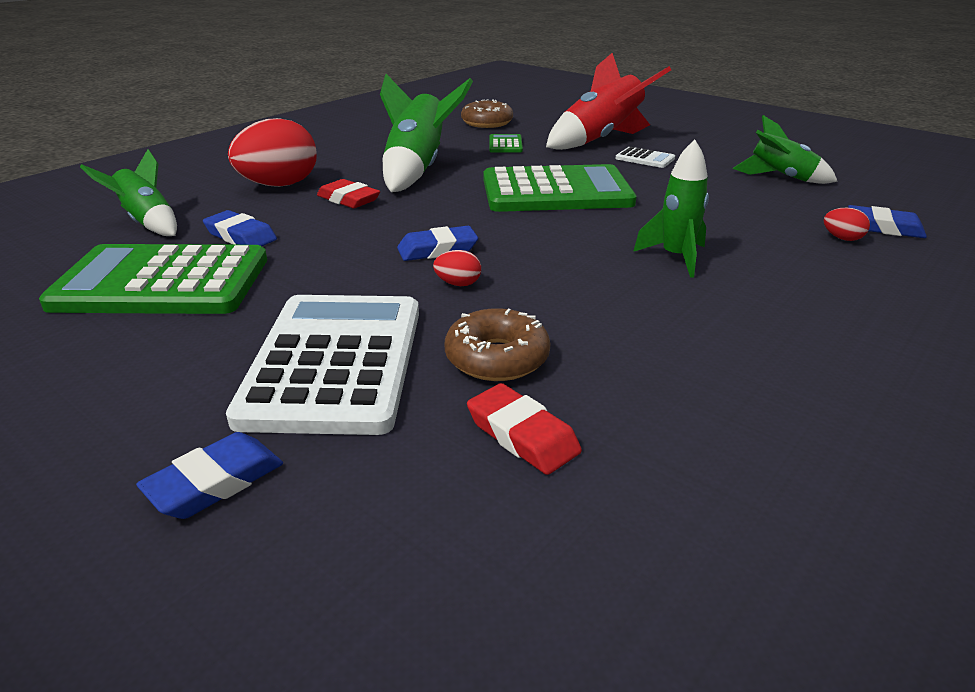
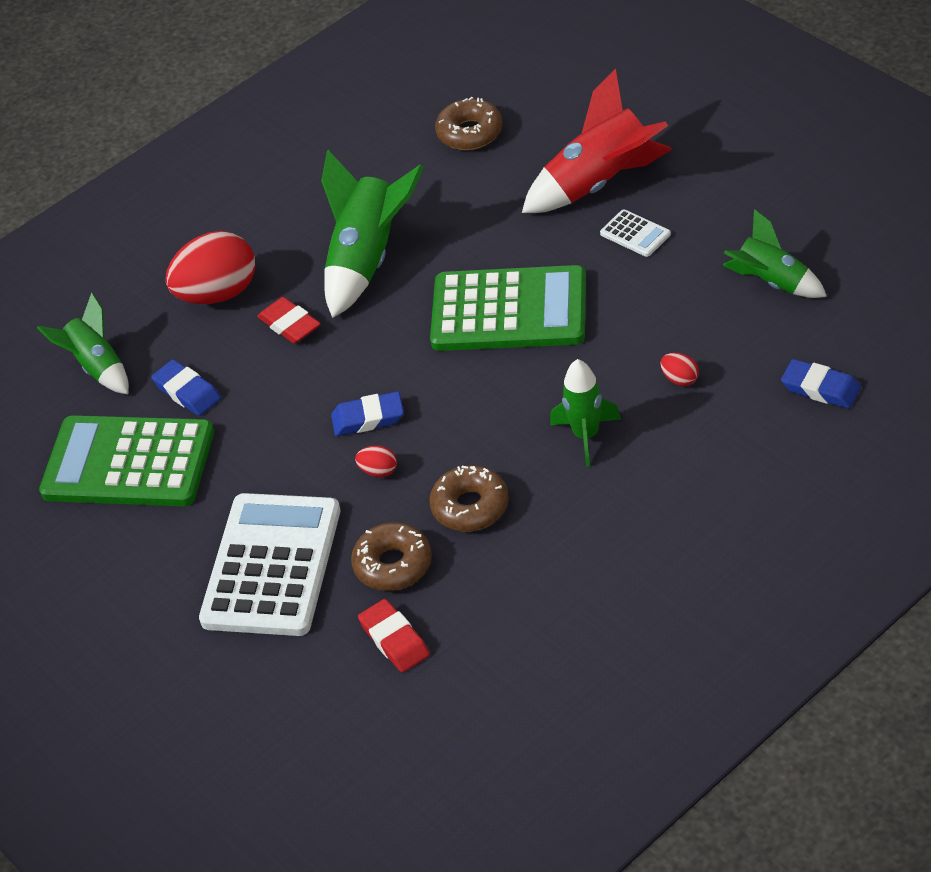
camera: 15 degrees right, 15 degrees up
(215, 482) = (197, 669): blue eraser -> none
(505, 144) = (479, 196): green calculator -> none
(575, 308) = (470, 506): none -> brown donut
(842, 238) = (765, 407): red egg -> red egg (680, 379)

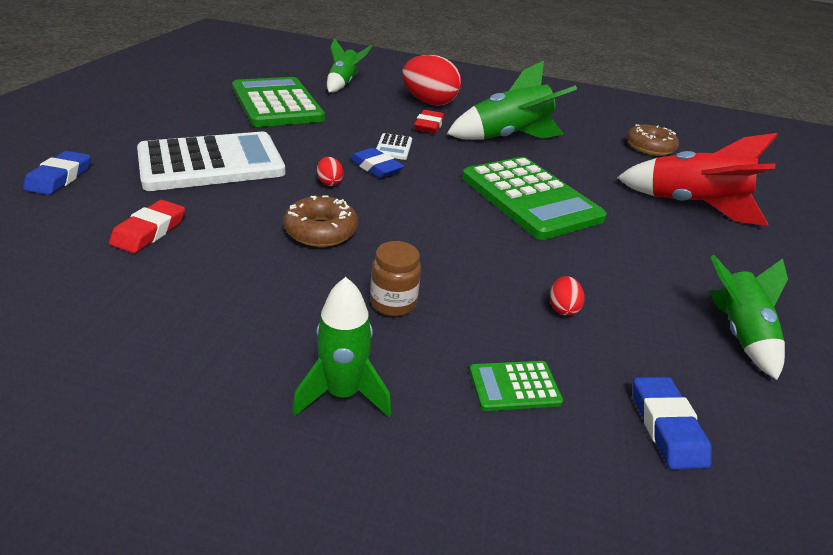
camera: 45 degrees right, 10 degrees down
(187, 392) = (346, 108): blue eraser -> blue eraser (60, 178)
(393, 565) = (236, 210): brown donut -> none
(586, 436) = (445, 270): green rocket -> green rocket (343, 393)
(608, 490) = (393, 303): none -> brown jar
(635, 234) = (672, 235): white calculator -> white calculator (394, 147)
(739, 454) = (514, 386): none -> green calculator

